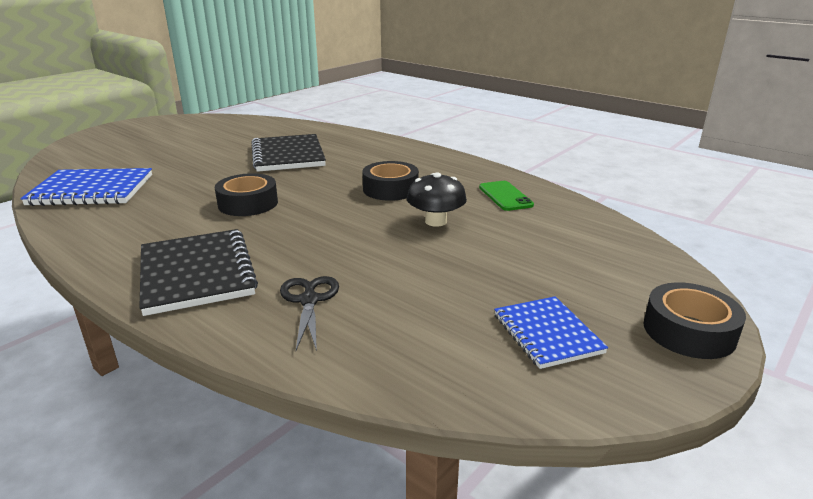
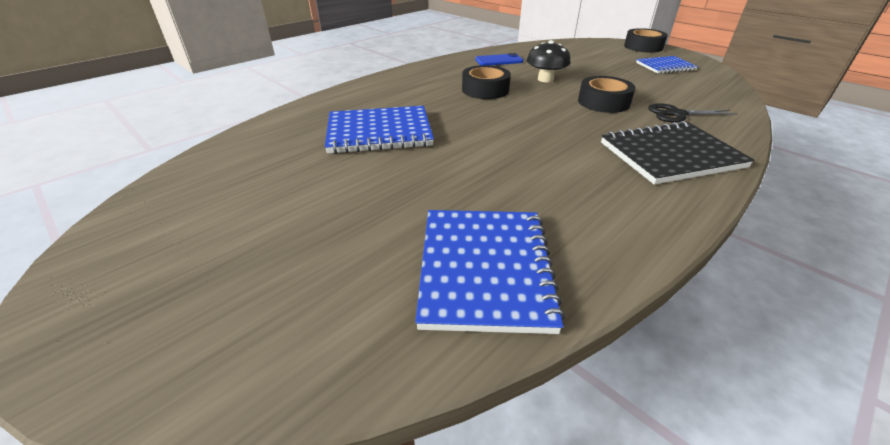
camera: 85 degrees left, 10 degrees up
(248, 203) = (522, 145): black tape -> black tape (603, 102)
(288, 155) = (379, 132): black notebook -> blue notebook
(505, 196) = (499, 60): green phone -> blue phone

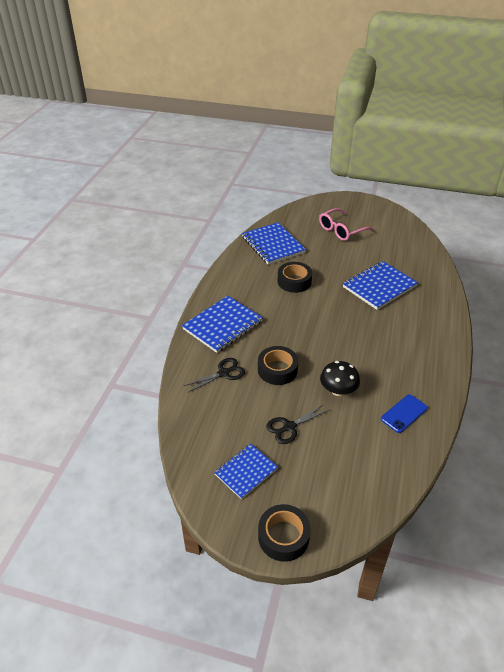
camera: 150 degrees right, 5 degrees up
(280, 244) = (342, 230): none -> pink glasses
(485, 90) = (367, 353): black tape -> black tape (294, 281)
(612, 74) = (289, 427): none -> black scissors
(670, 155) = (223, 325): black notebook -> blue notebook

